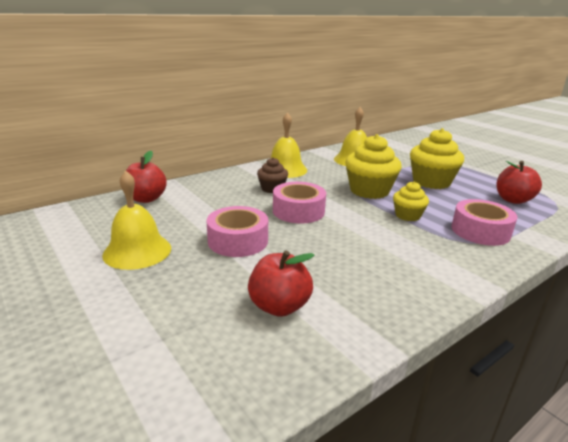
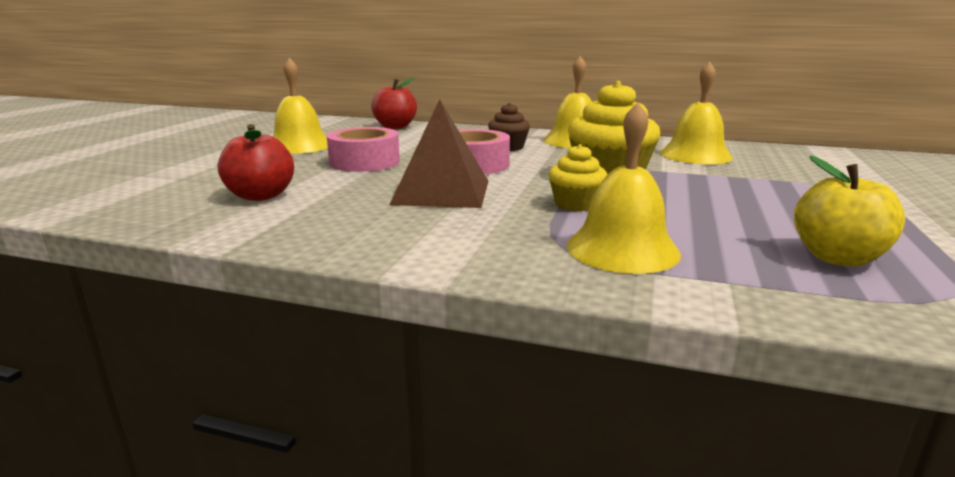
camera: 55 degrees right, 5 degrees down
(347, 239) = (442, 192): none -> brown pyramid
(431, 182) = (743, 198): yellow cupcake -> none
(480, 231) = (622, 249): pink tape -> yellow bell
(513, 200) = (837, 258): red apple -> yellow apple

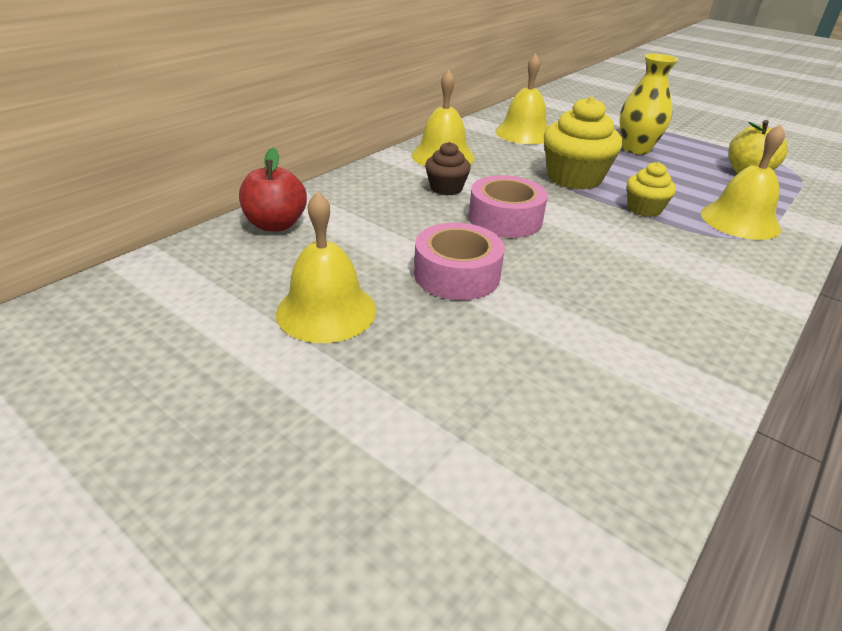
camera: 70 degrees left, 15 degrees up
(261, 196) = (578, 363): red apple -> none
(442, 192) = (595, 253): brown pyramid -> none
(768, 196) = (636, 149): none -> yellow vase

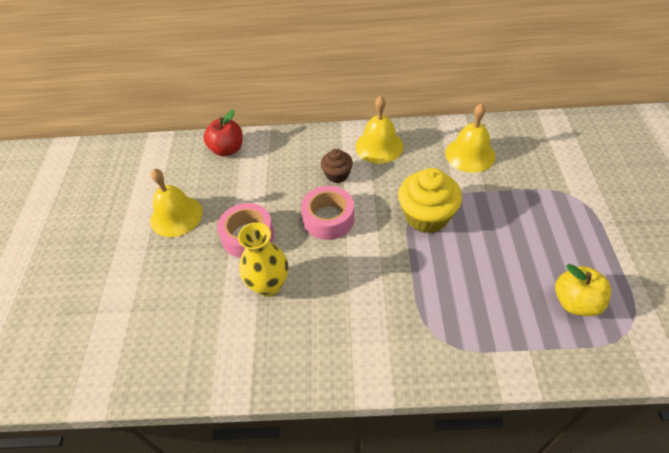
camera: 55 degrees right, 15 degrees up
(636, 149) = (528, 220): yellow vase -> yellow vase (269, 285)
(644, 209) = (421, 271): yellow cupcake -> none
(740, 220) = (467, 328): yellow bell -> none

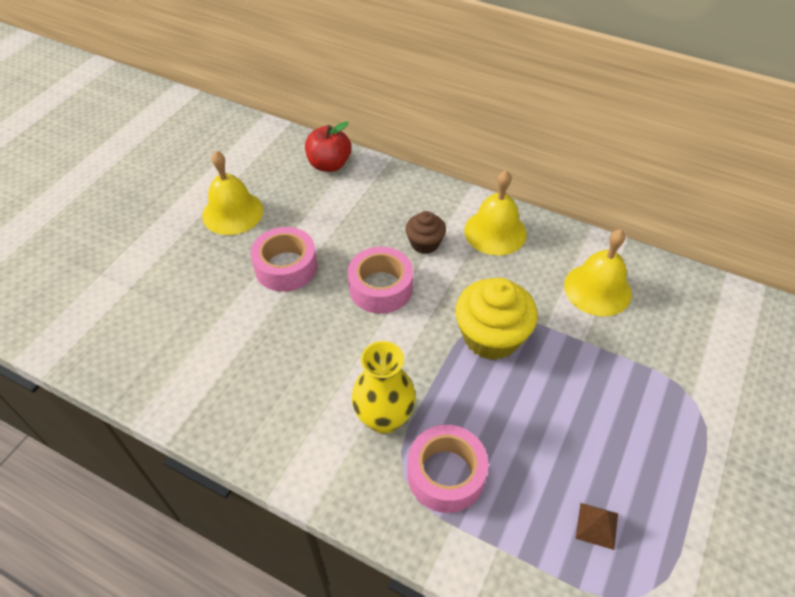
camera: 25 degrees right, 0 degrees up
(269, 285) = (271, 328): yellow vase -> yellow vase (384, 418)
(463, 321) = (446, 474): none -> pink tape
(575, 302) = (596, 525): yellow apple -> brown pyramid

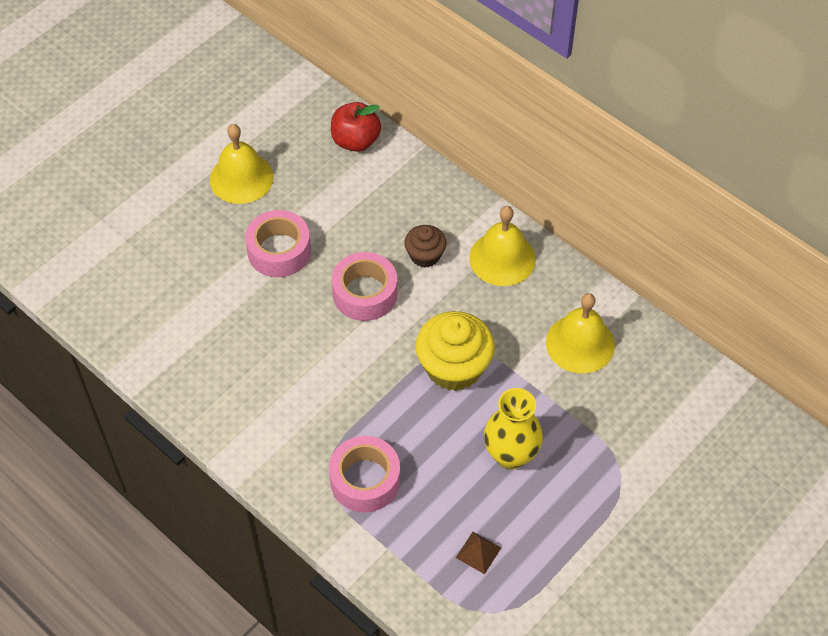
camera: 15 degrees right, 5 degrees up
(384, 418) = (327, 419): yellow vase -> yellow vase (510, 455)

